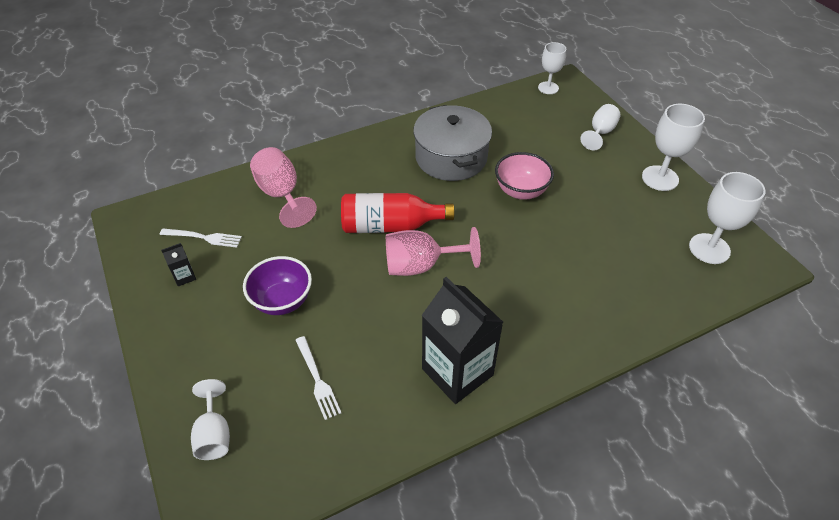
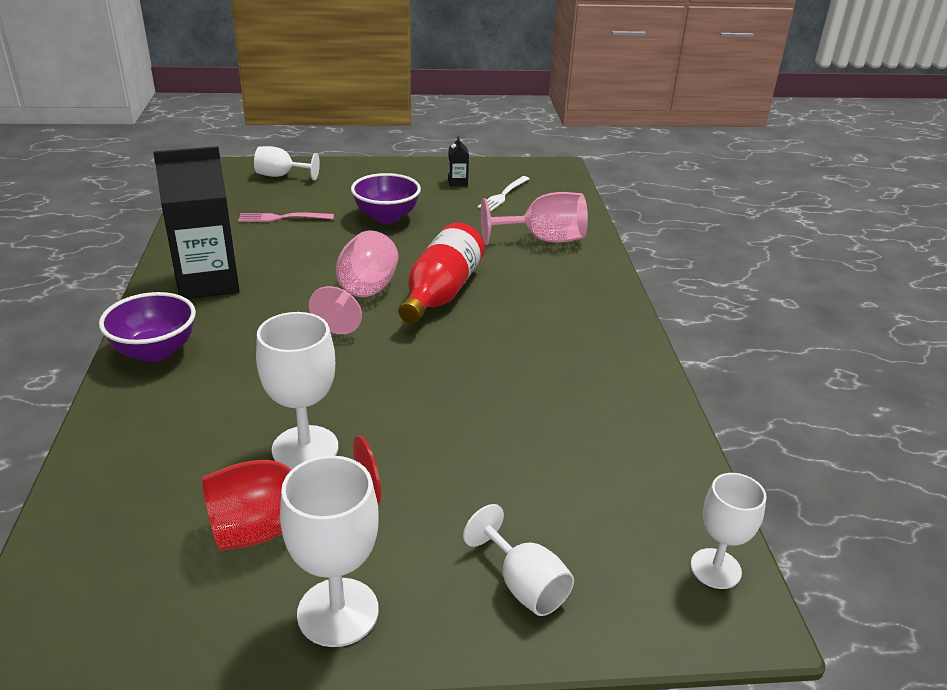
camera: 110 degrees right, 15 degrees down
(317, 380) = (282, 218): white fork -> pink fork
(451, 157) = (546, 372): grey pot -> none
(521, 191) = (428, 414): pink bowl -> none
(560, 349) = (155, 351): none -> purple bowl
(638, 216) = (276, 524): none -> red goblet
(709, 248) = (132, 582): white goblet -> white goblet (305, 448)

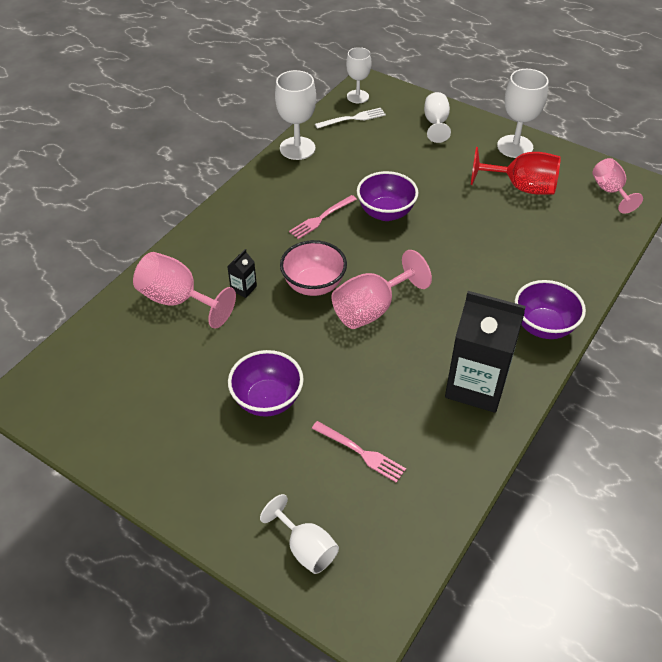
camera: 140 degrees left, 15 degrees up
(100, 600) = (610, 191): none -> pink goblet
(305, 448) = (486, 216): white goblet -> white goblet (297, 148)
(441, 292) = (314, 285): red bottle -> pink bowl
(445, 391) = (386, 213): none -> purple bowl
(457, 182) = (144, 424): black carton -> black carton (243, 288)
(503, 195) = (131, 377): white fork -> white fork (353, 118)
(512, 351) = (321, 218): none -> pink fork

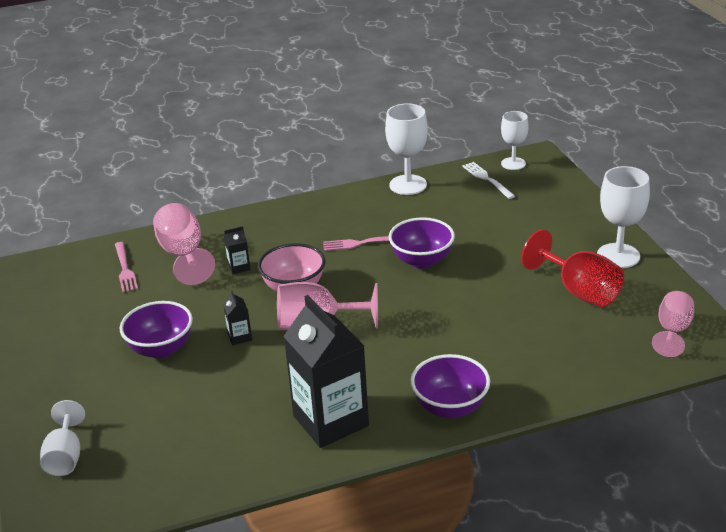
camera: 40 degrees right, 15 degrees down
(321, 352) = (240, 337): none -> black carton
(353, 118) = (486, 179): white fork -> white fork turned 135 degrees counterclockwise
(361, 452) = (181, 418): pink fork -> pink fork (125, 269)
(436, 123) = (561, 209): white goblet -> none

